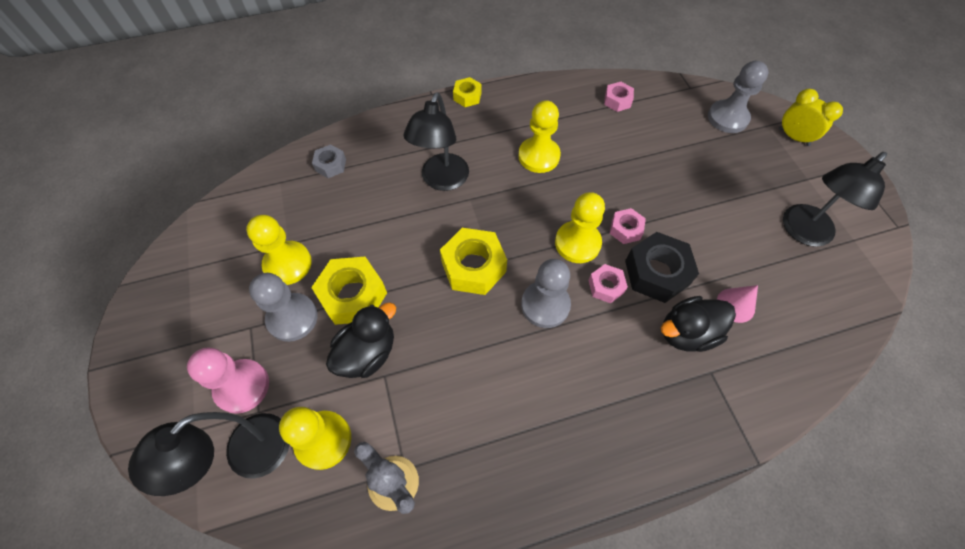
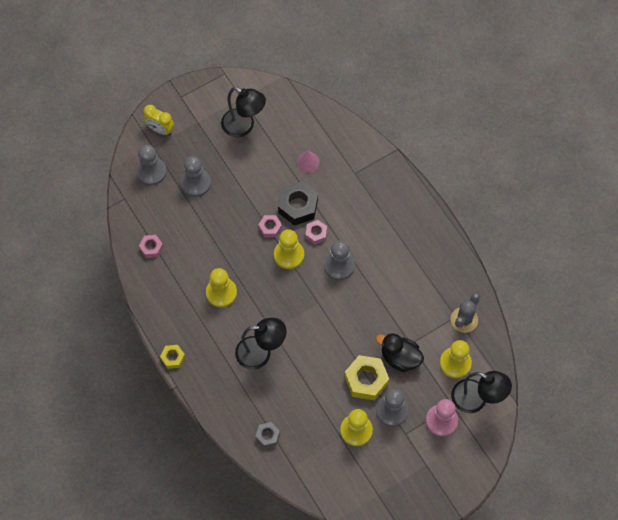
camera: 105 degrees left, 5 degrees up
(473, 267) = (324, 313): yellow nut -> none
(687, 333) = (334, 187): black duck -> none
(707, 159) = (196, 183): none -> grey pawn
(793, 137) = (160, 129): yellow clock -> yellow clock turned 90 degrees counterclockwise

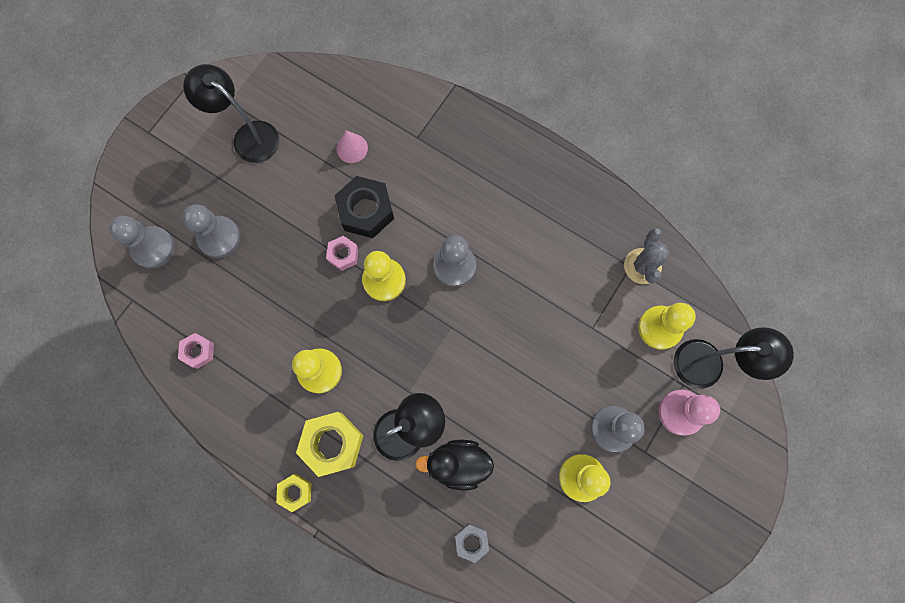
camera: 25 degrees left, 10 degrees up
(160, 129) = (140, 186): yellow clock -> none
(244, 126) = (248, 136): black lamp -> black lamp turned 150 degrees counterclockwise
(316, 234) = (405, 237): pink nut -> none
(366, 380) = (561, 402): yellow nut -> yellow nut (332, 444)
(400, 358) = (589, 352): black duck -> black duck (458, 464)

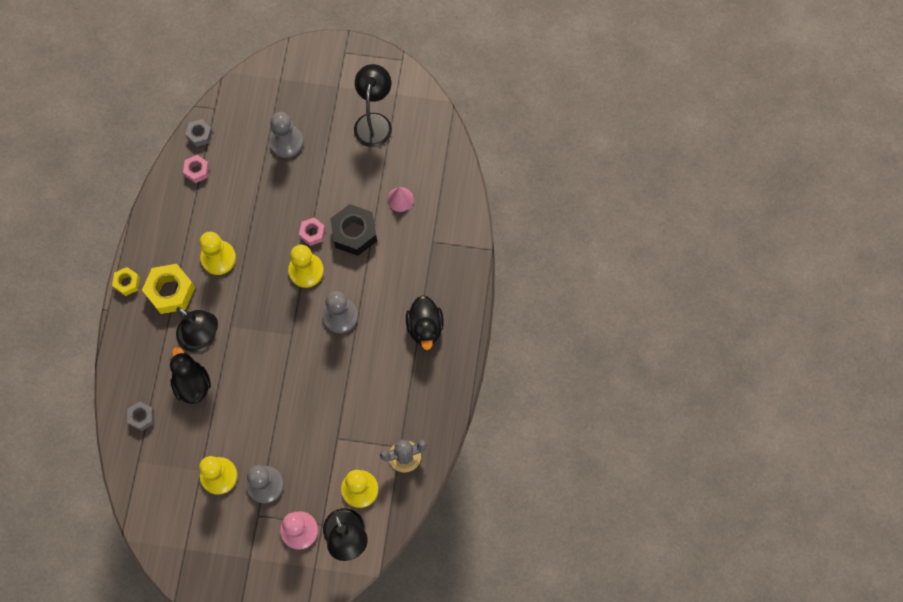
camera: 65 degrees right, 5 degrees down
(153, 248) = (258, 102): grey pawn -> none
(155, 330) = (200, 135): none -> grey nut
(509, 185) = (425, 327): none -> black duck

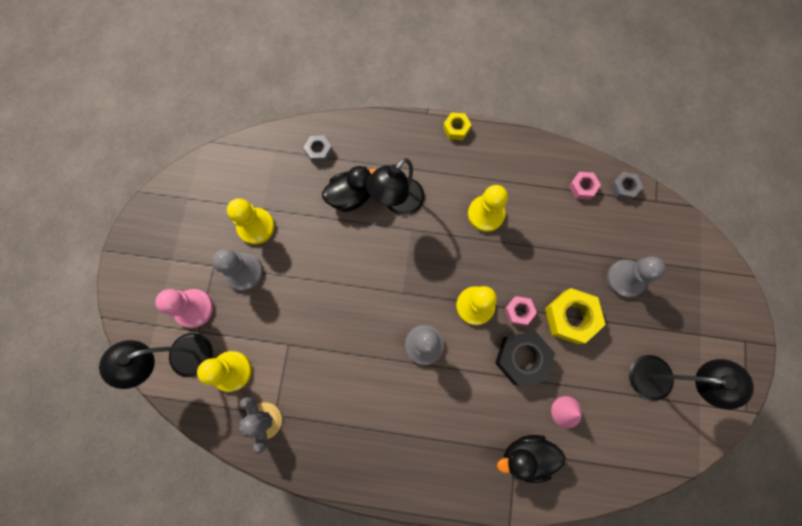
camera: 90 degrees right, 5 degrees up
(170, 291) = (448, 169): yellow nut -> yellow nut (570, 317)
(425, 327) = (411, 443): black duck -> black duck (526, 455)

